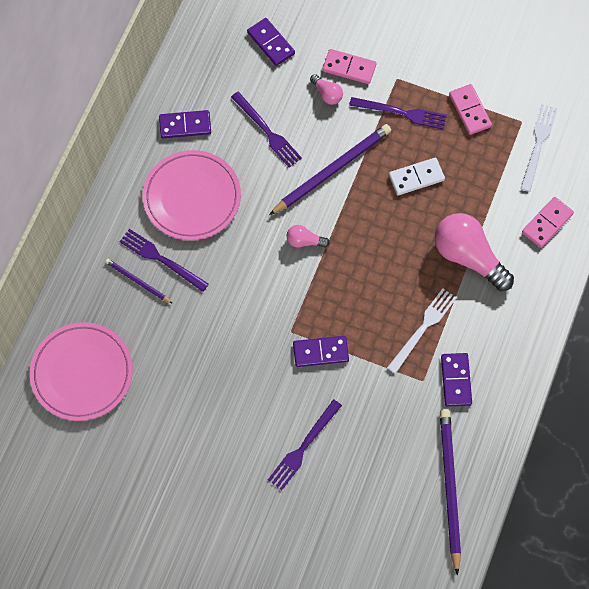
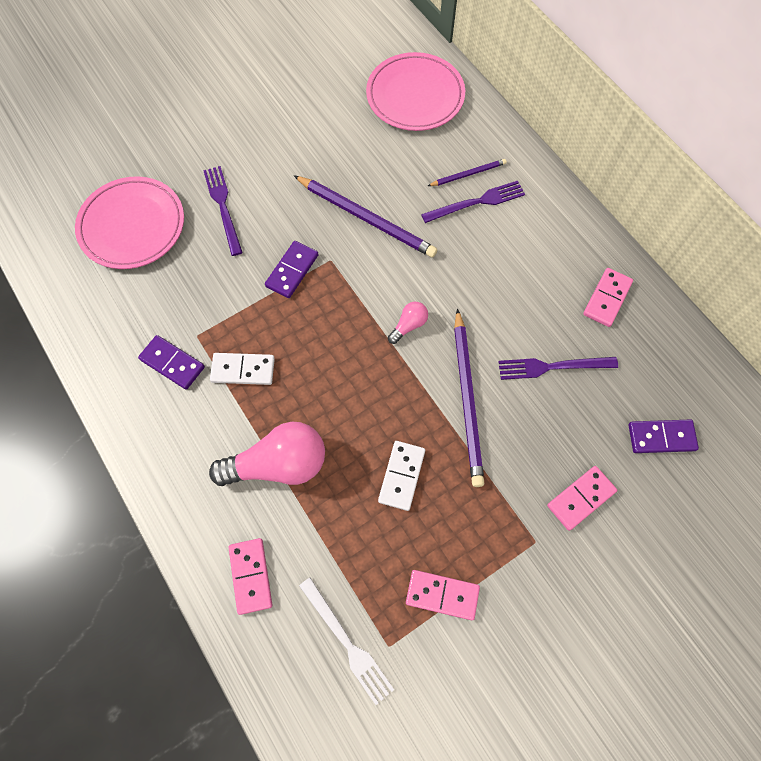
camera: 125 degrees right, 0 degrees up
(185, 125) = (607, 298): purple domino -> pink domino
(192, 197) = (522, 260): pink plate -> pink plate (132, 226)
(327, 94) = (561, 453): pink light bulb -> none
(401, 113) = (488, 515): purple fork -> none
(423, 328) = (243, 370): white fork -> white domino
(449, 488) = (90, 292): purple pencil -> purple pencil (366, 218)

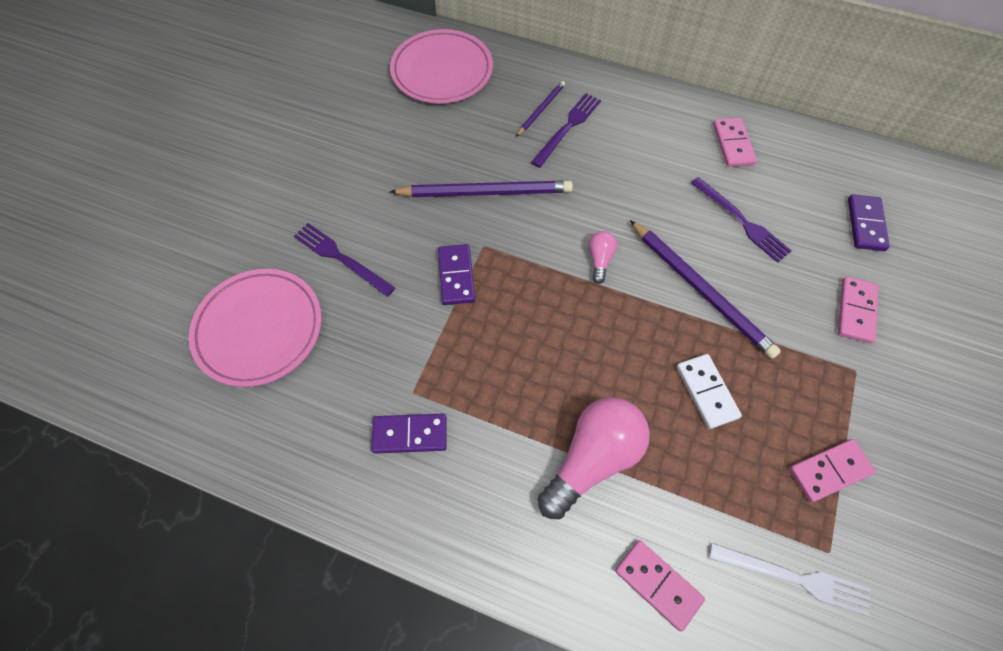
camera: 35 degrees left, 5 degrees down
(243, 370) = (485, 394): white domino -> none
(552, 367) = (741, 221): purple fork -> purple fork turned 90 degrees counterclockwise
(661, 437) = (865, 224): purple domino -> purple domino turned 45 degrees counterclockwise

